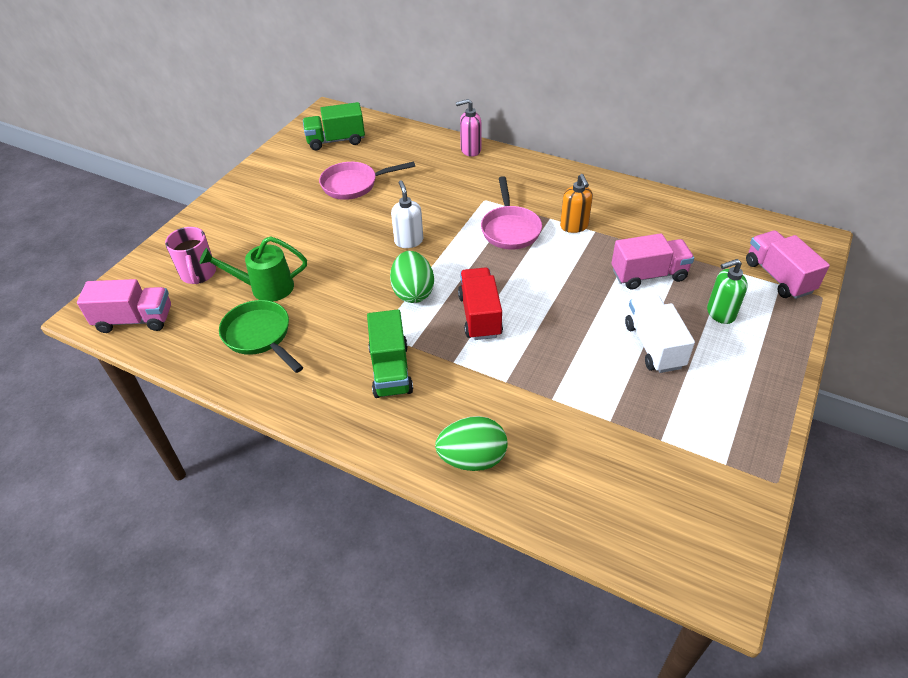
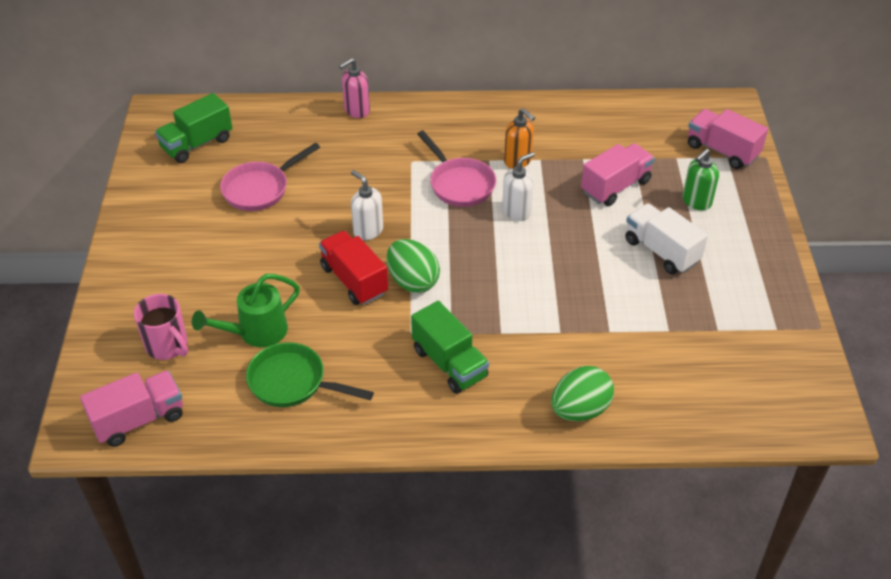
camera: 30 degrees left, 0 degrees up
(480, 316) = (493, 280): red truck -> red truck (354, 280)
(542, 266) = (516, 211): none -> white soap dispenser

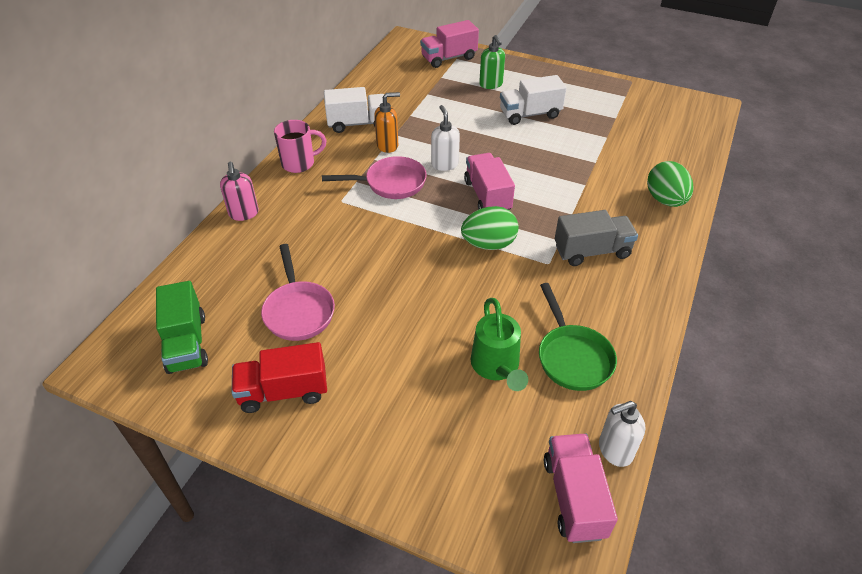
camera: 65 degrees left, 0 degrees up
(168, 346) = (480, 446): pink mug -> pink mug (299, 163)
(293, 382) = (572, 357): green pan -> green pan turned 60 degrees counterclockwise
(354, 280) = (466, 279): red truck -> red truck (283, 391)
(368, 231) = (410, 253): white soap dispenser -> white soap dispenser (615, 450)
(449, 363) = (592, 251): green truck -> grey truck
(538, 128) = (358, 123): none -> white truck
(615, 187) = (451, 111): pink truck -> pink truck (487, 196)

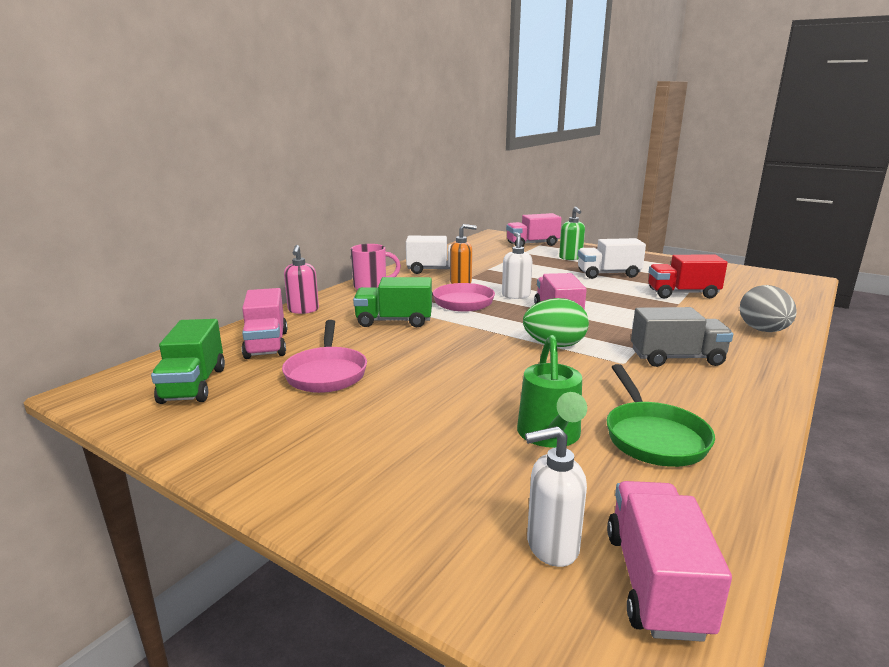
camera: 10 degrees right, 25 degrees down
(229, 275) = (266, 344): none -> pink truck
(283, 391) = (278, 431): red truck -> red truck (682, 294)
(337, 223) = (394, 321): none -> green truck
(615, 450) = (720, 534): white soap dispenser -> white soap dispenser (551, 546)
(665, 200) = (763, 331): green egg -> grey egg

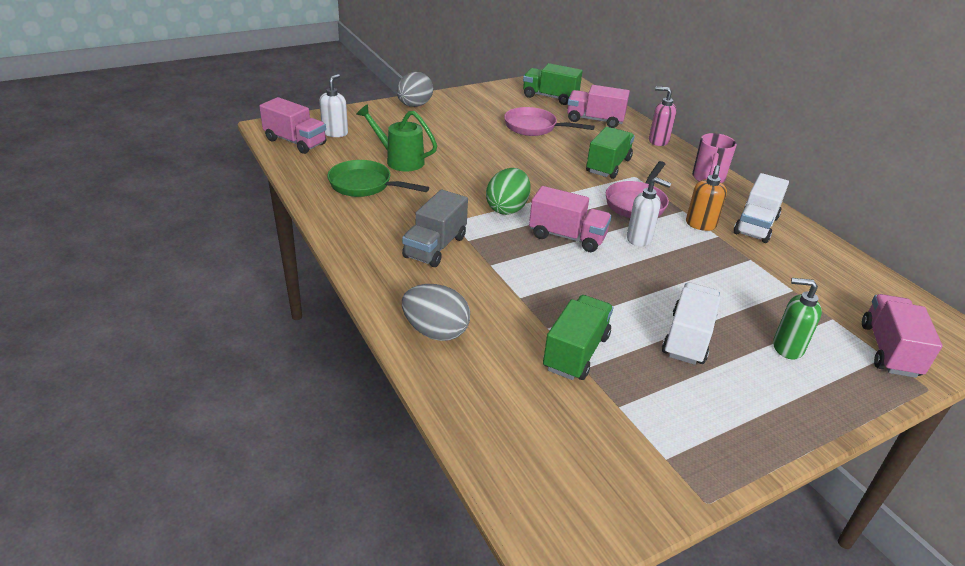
camera: 115 degrees right, 15 degrees up
(325, 499) = (414, 105): none -> grey egg
(682, 294) = (576, 352): red truck -> green truck

